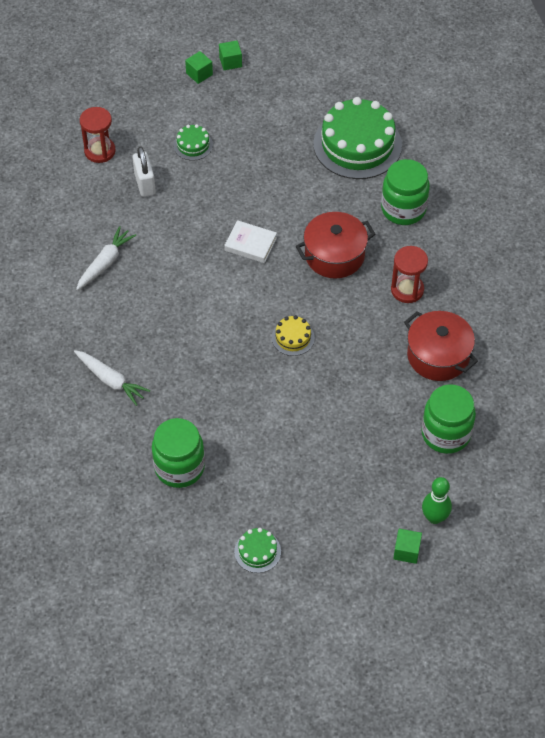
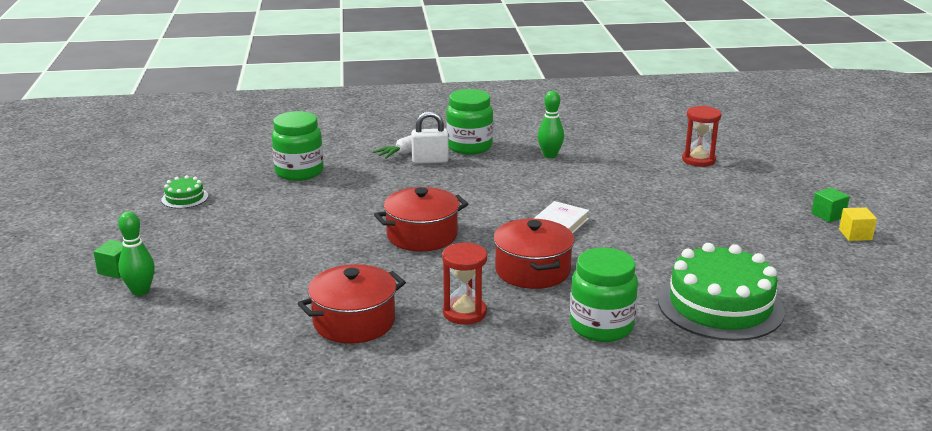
camera: 100 degrees right, 30 degrees down
(105, 263) = (550, 155): white carrot -> green bowling pin
(145, 184) = (652, 177): white padlock -> white padlock (430, 160)
(193, 145) = (711, 204): green cake -> none
(230, 62) = (855, 235): green cube -> yellow cube
(293, 337) = (422, 235): yellow cake -> red pot
(446, 434) = (240, 312): green jar -> green jar (469, 147)

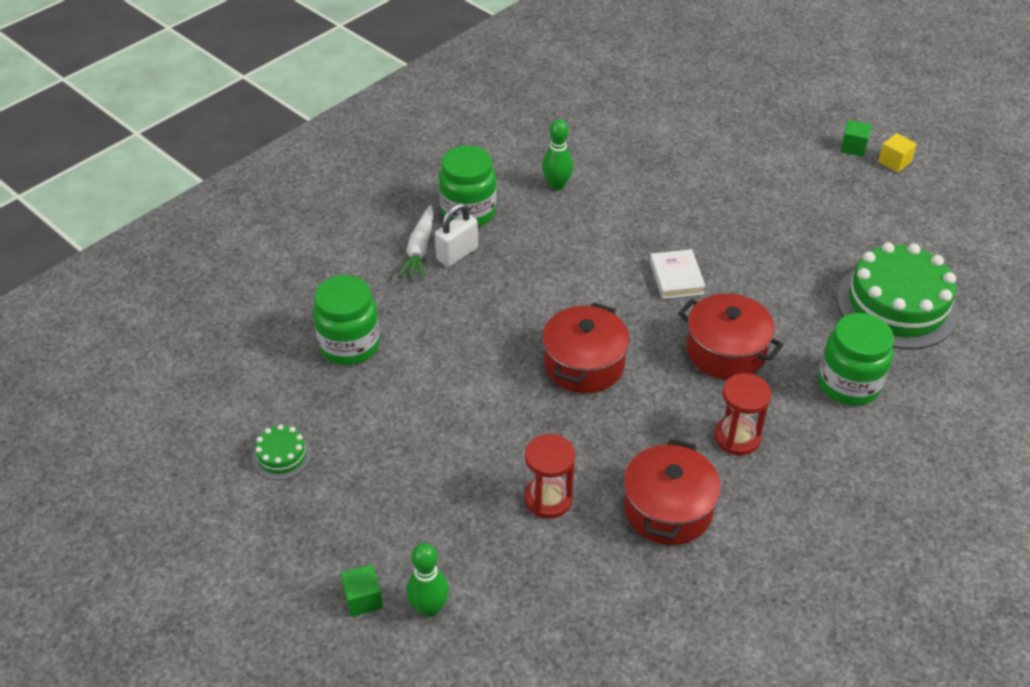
camera: 40 degrees left, 20 degrees up
(698, 160) = (686, 125): red hourglass -> red hourglass (548, 499)

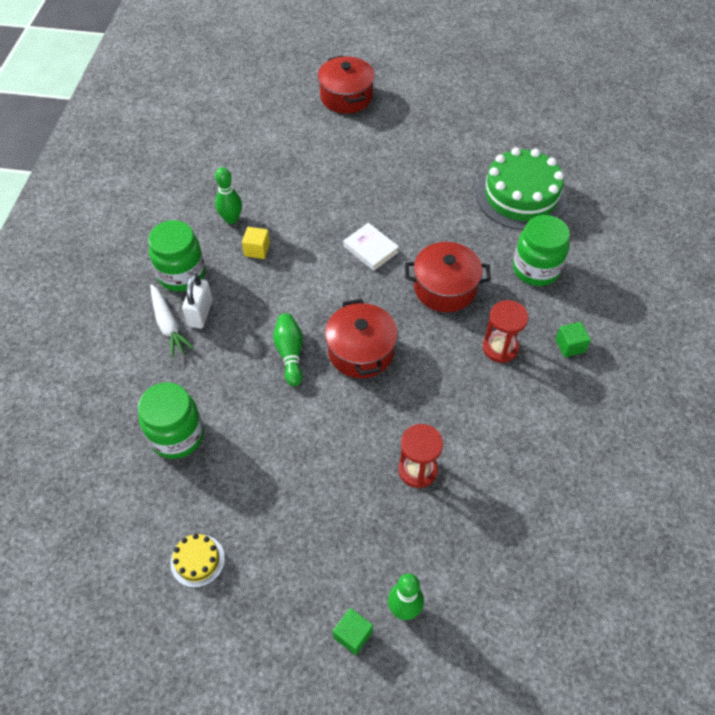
camera: 35 degrees left, 10 degrees up
(282, 456) = (197, 560): green cake -> yellow cake
(512, 331) = (290, 353): none -> green bowling pin
(668, 509) = (498, 427): red pot -> red pot (346, 97)
(853, 147) = (408, 93): green cube -> green cube (570, 346)
(894, 162) = (441, 92): yellow cube -> yellow cube (257, 249)

